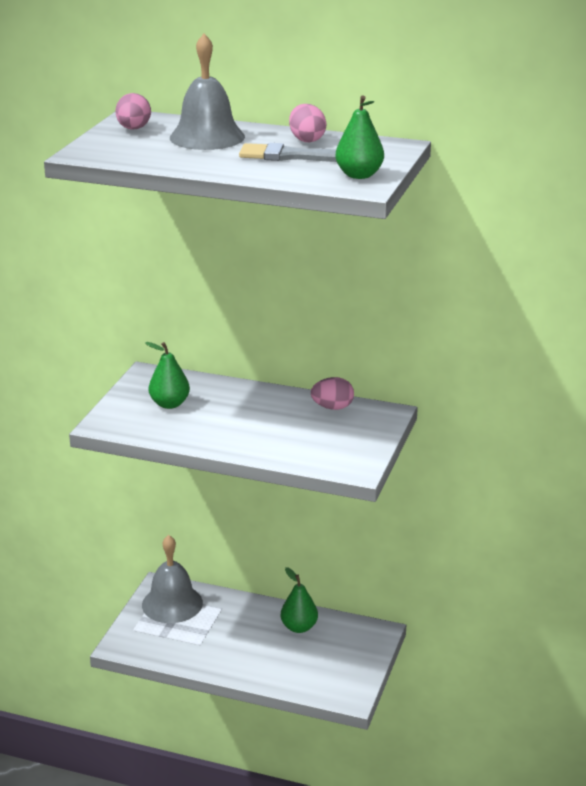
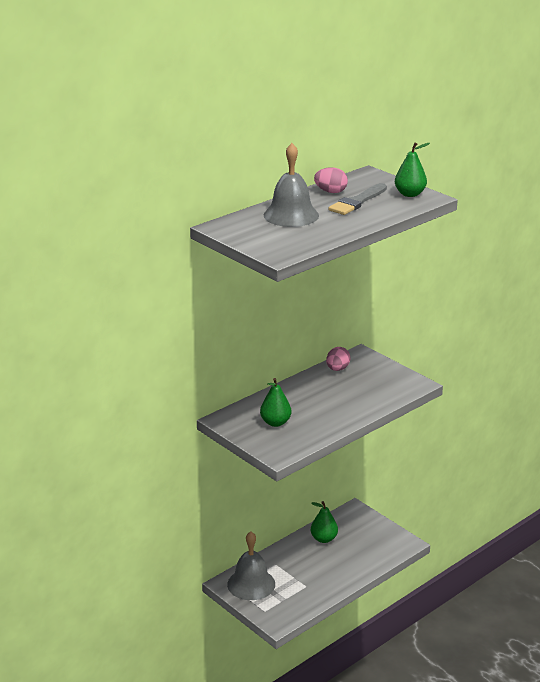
camera: 60 degrees left, 0 degrees up
(134, 129) = (246, 231): pink egg -> none

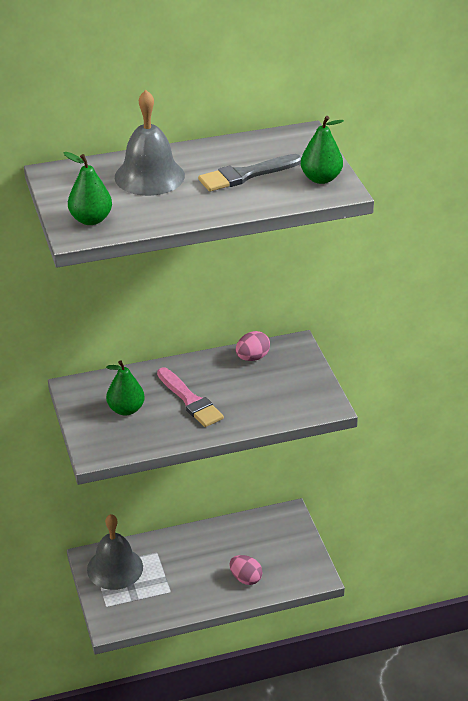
camera: 25 degrees right, 10 degrees up
(317, 405) = (190, 400): none -> pink brush
(324, 539) = (230, 539): green pear -> green pear (91, 219)
(331, 192) = (230, 152): pink egg -> pink egg (245, 578)

